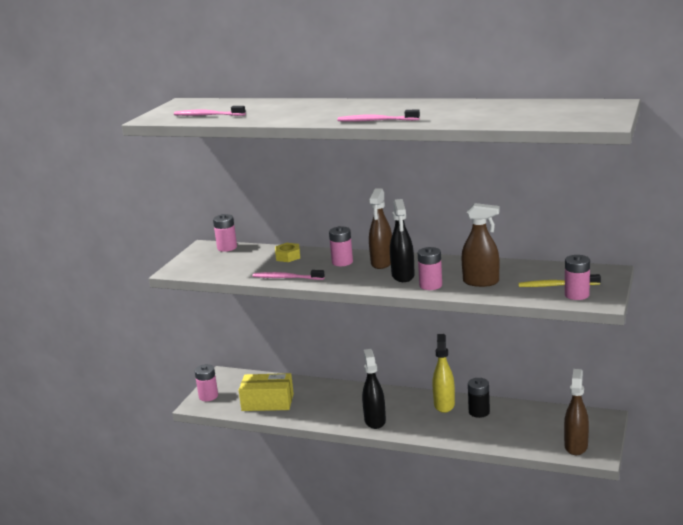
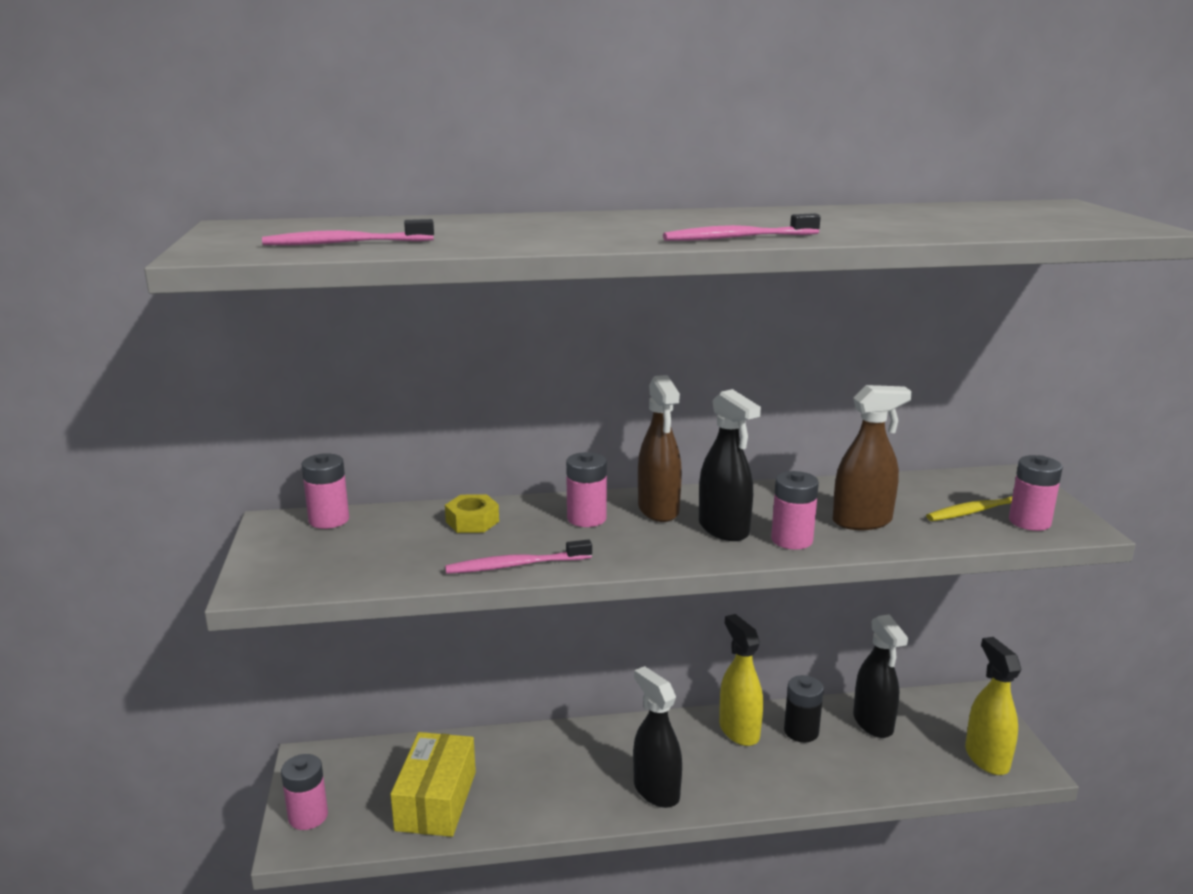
camera: 30 degrees left, 0 degrees up
(267, 402) = (436, 800): yellow box -> yellow box turned 60 degrees counterclockwise
(526, 416) = (873, 723): none -> black spray bottle
(576, 446) = (986, 758): brown spray bottle -> yellow spray bottle

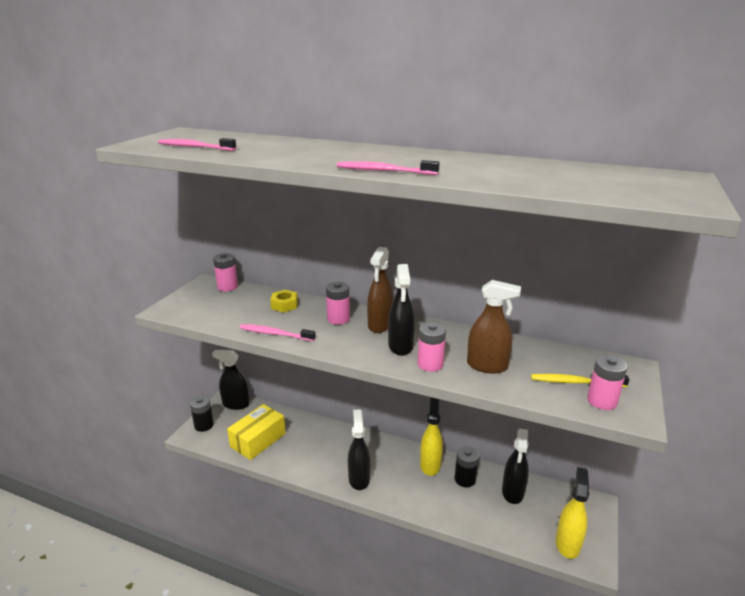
camera: 30 degrees right, 5 degrees up
(308, 816) = (204, 425): pink battery -> black battery
(337, 760) = (235, 404): none -> black spray bottle

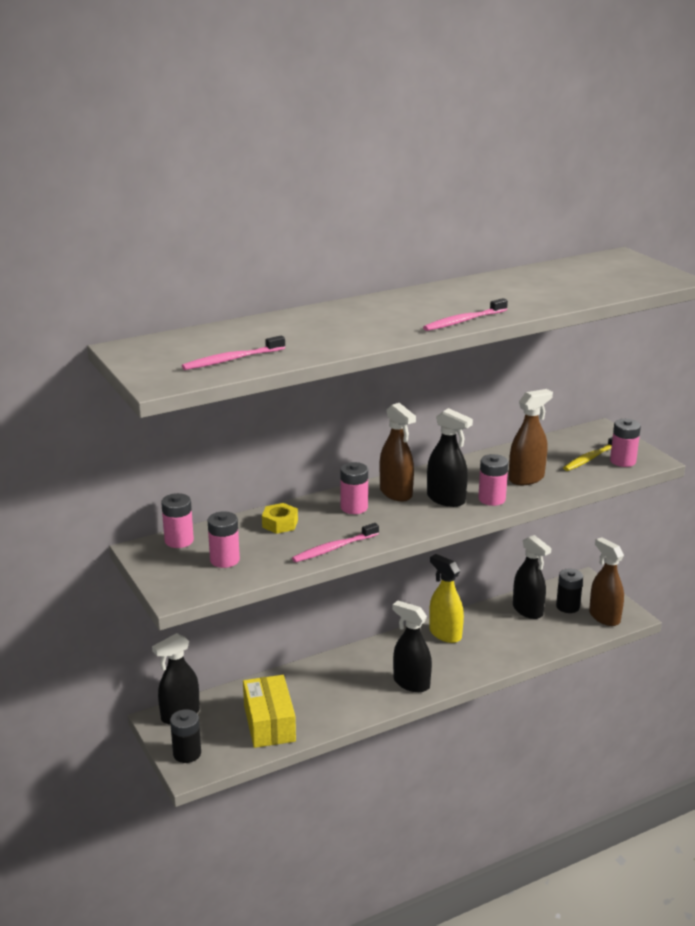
camera: 50 degrees left, 0 degrees up
(220, 307) = (224, 560): none -> pink battery
(465, 479) = (485, 625): black battery -> black battery (567, 606)
(568, 543) = (604, 617): yellow spray bottle -> brown spray bottle

